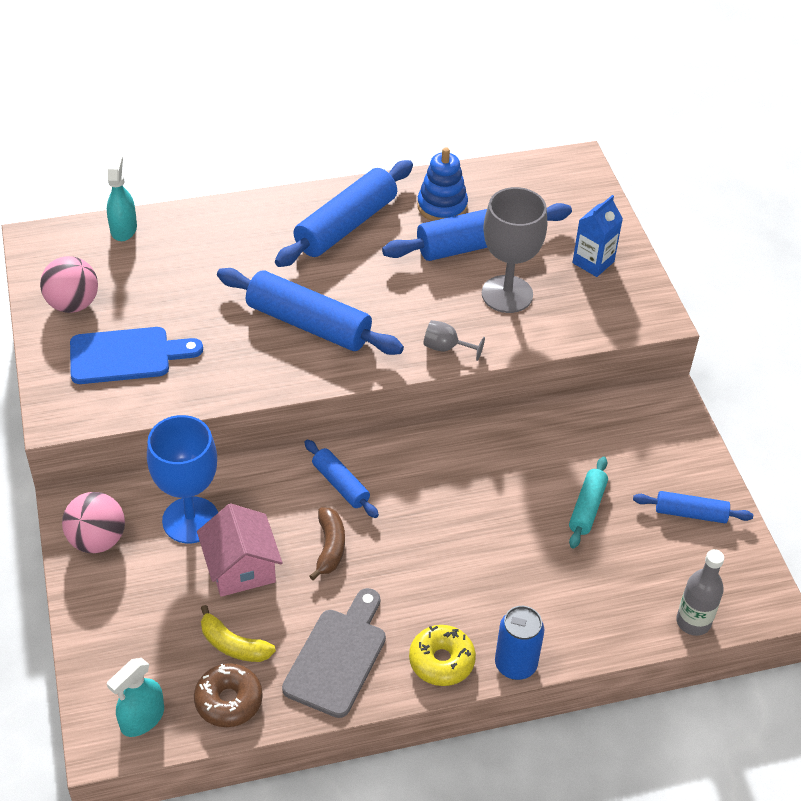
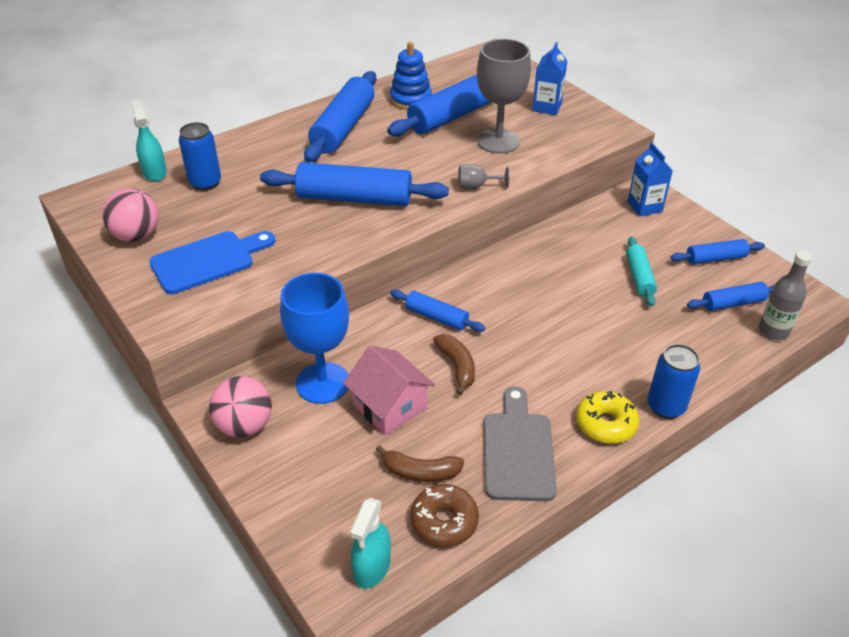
camera: 20 degrees left, 5 degrees down
(167, 258) = (205, 183): none -> blue can
(233, 645) = (420, 472): yellow banana -> brown banana
(653, 421) = (644, 207): none -> blue carton
(671, 574) = (733, 303): none -> blue rolling pin

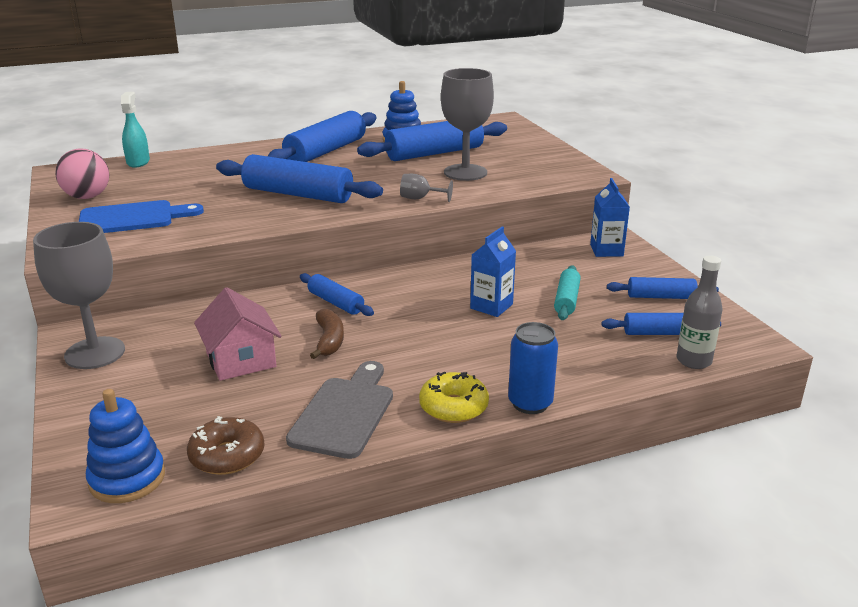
camera: 15 degrees right, 15 degrees down
(205, 183) = (175, 172): blue can -> none
(245, 425) = (95, 353): pink ball -> grey goblet
(323, 383) = (191, 334): blue goblet -> none
(372, 567) = (127, 479): turquoise spray bottle -> blue stacking toy
(420, 472) = (232, 413): brown banana -> none
(547, 107) = (531, 156): blue carton -> blue carton (491, 306)

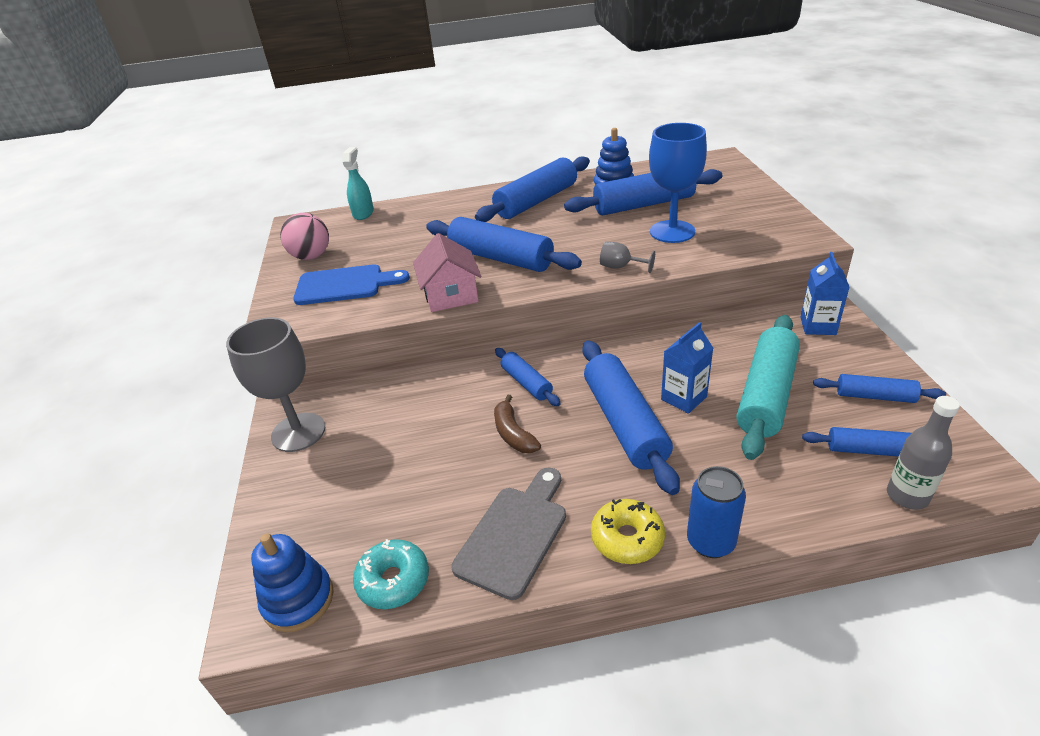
camera: 15 degrees right, 10 degrees up
(227, 456) = (393, 581): brown donut -> turquoise donut
(241, 360) = (426, 452): pink house -> pink house (451, 295)
(329, 341) = (513, 433): brown banana -> brown banana turned 150 degrees clockwise
(438, 327) = (625, 423): none -> blue rolling pin
(465, 172) = (672, 232): grey goblet -> blue goblet
(566, 300) = (766, 394): turquoise rolling pin -> turquoise rolling pin, size x1.87

